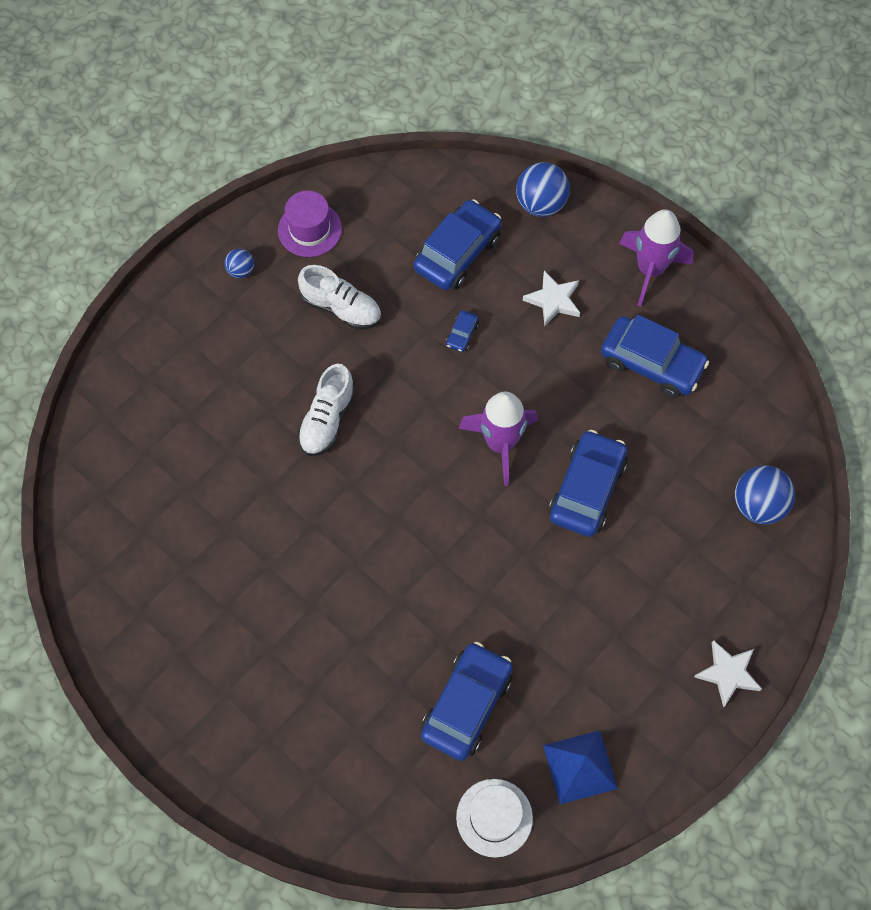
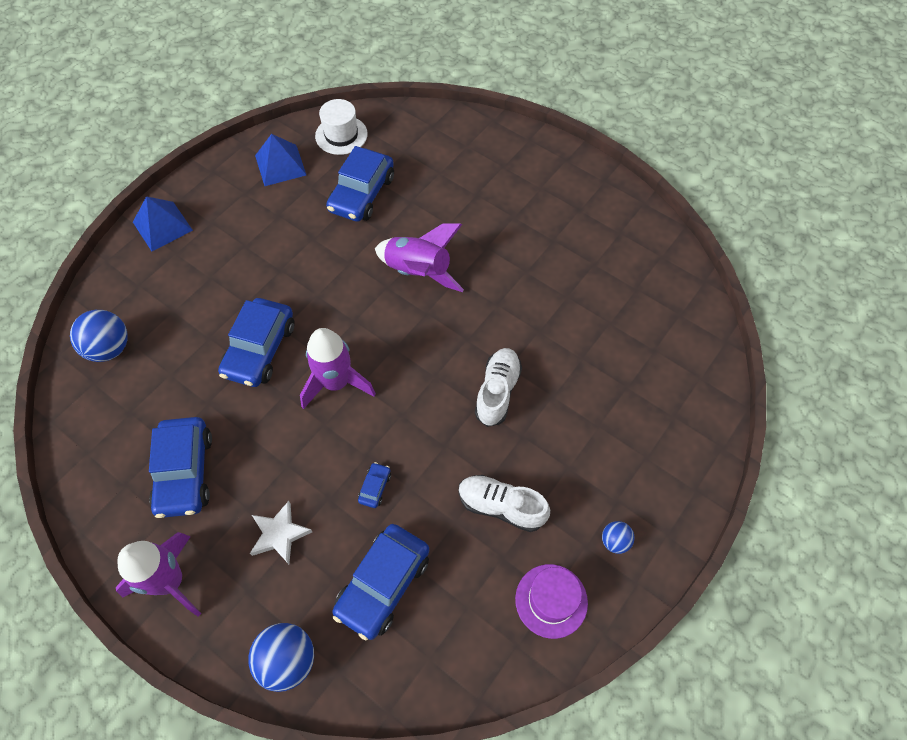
camera: 175 degrees right, 5 degrees down
(400, 576) = (418, 272): none -> purple rocket
(651, 363) = (185, 472): blue car -> blue car turned 120 degrees counterclockwise
(728, 673) = (162, 226): white star -> blue pyramid

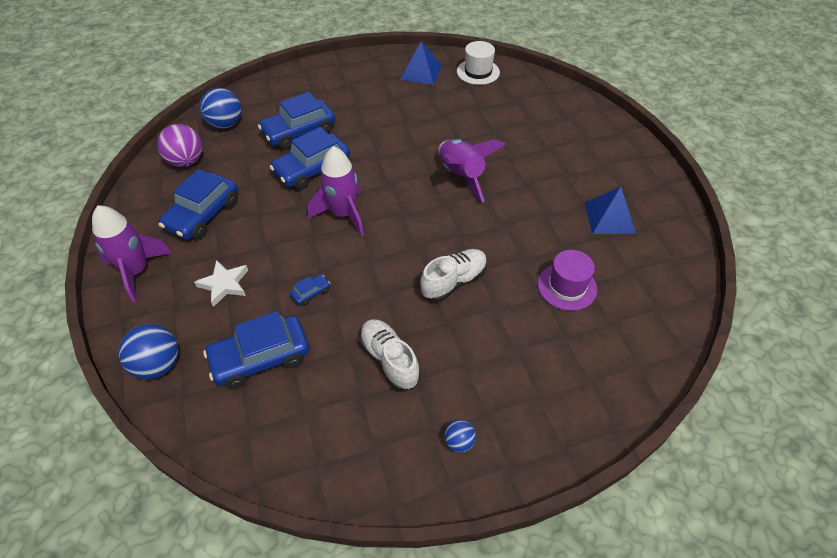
camera: 35 degrees right, 10 degrees down
(104, 421) = (186, 161): none -> purple ball
(162, 226) = (316, 74): blue pyramid -> blue pyramid (609, 217)
(362, 194) = (462, 111): blue car -> blue car (299, 132)
(551, 600) = (370, 451): purple hat -> purple hat (567, 286)

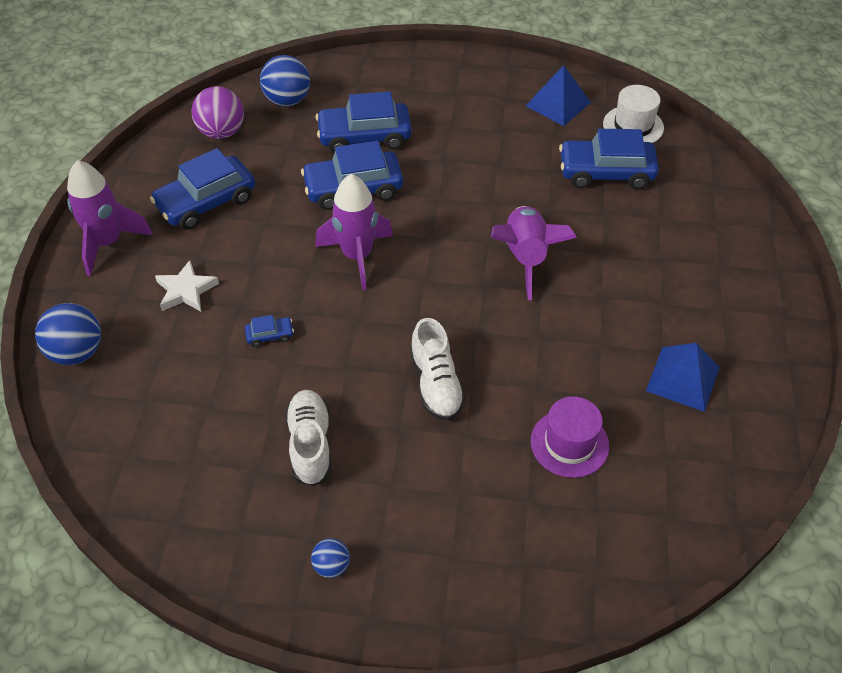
camera: 25 degrees right, 0 degrees up
(260, 358) = (179, 386): blue car -> blue car (606, 172)
(454, 282) = (436, 384): white shoe -> white shoe turned 90 degrees clockwise

